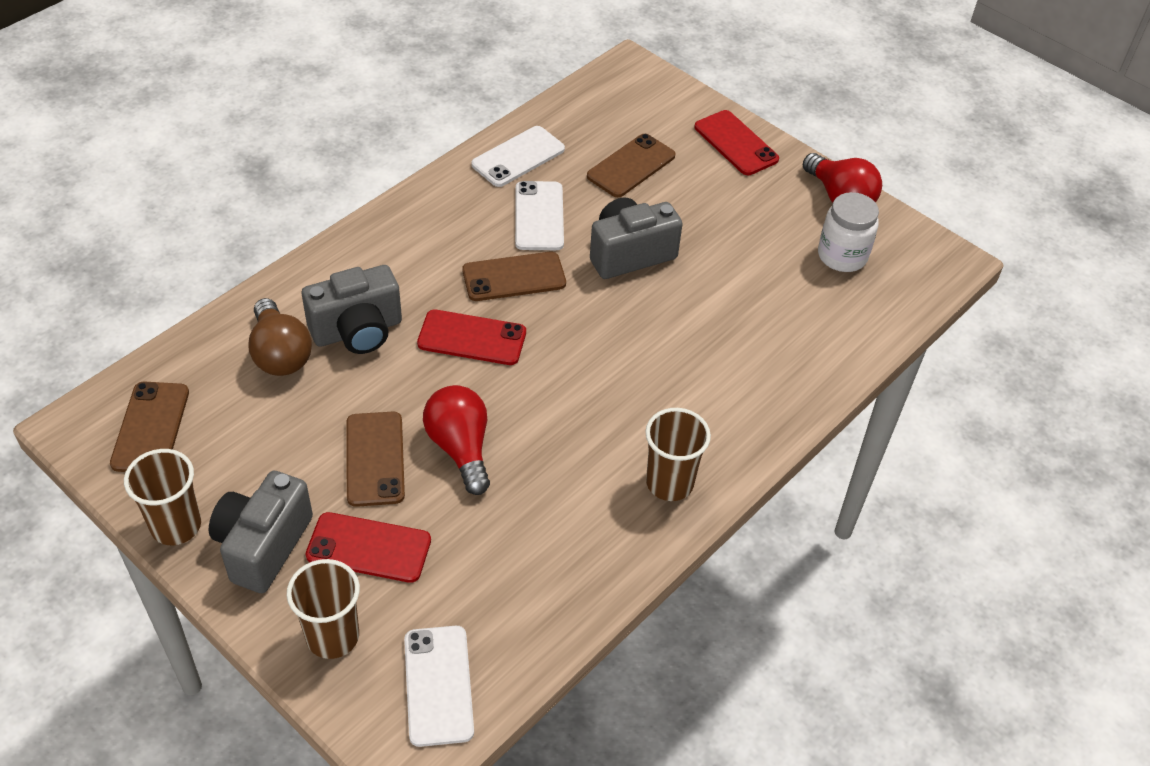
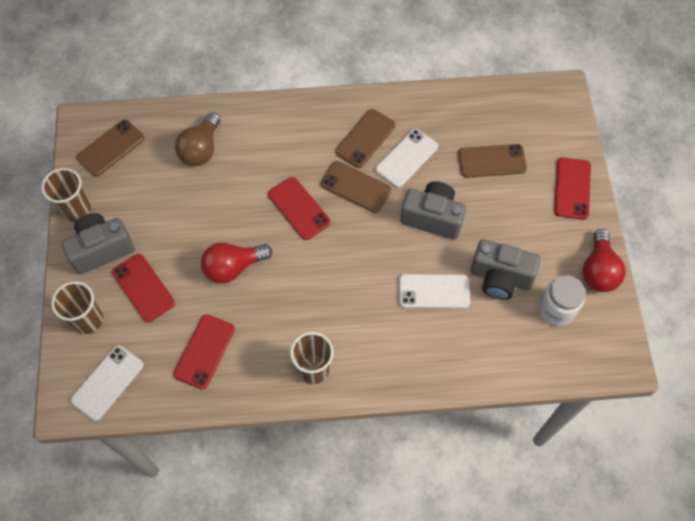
camera: 45 degrees right, 15 degrees up
(357, 331) = (248, 162): grey camera -> grey camera (500, 278)
(375, 459) = (189, 242): brown phone -> brown phone (365, 138)
(460, 448) = (233, 267): red light bulb -> red light bulb turned 135 degrees counterclockwise
(518, 157) = (433, 111): white phone -> white phone (434, 291)
(524, 559) = (204, 351): none -> red phone

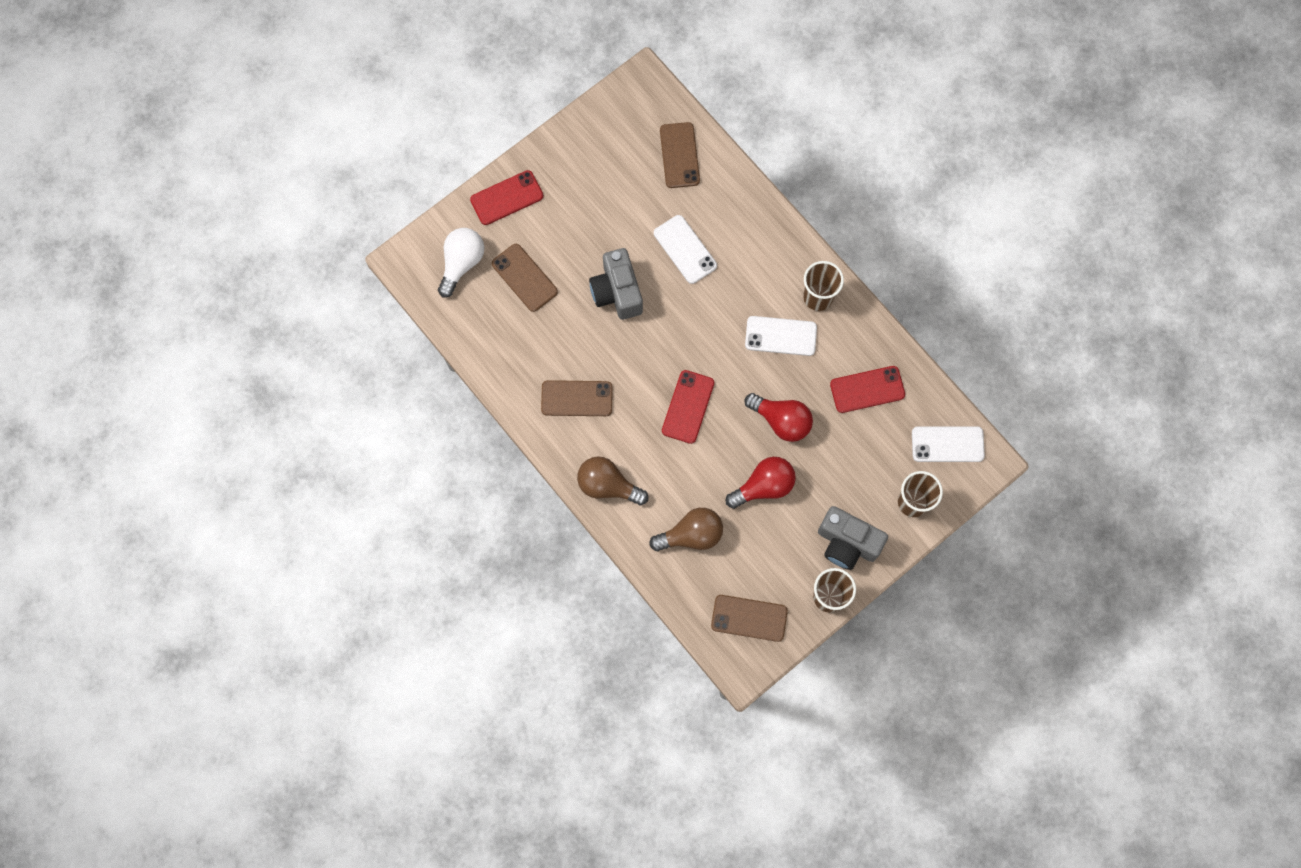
camera: 125 degrees left, 10 degrees up
(143, 287) = (853, 480): red phone -> none
(282, 119) = (608, 485): none -> brown light bulb
(355, 187) = (632, 374): brown phone -> brown phone (679, 155)
(406, 158) = (572, 350): white phone -> white phone (780, 336)
(500, 278) = (635, 207): grey camera -> none
(534, 126) = (462, 263): none -> white light bulb
(556, 309) = (633, 150): white jar -> none
(598, 270) = (574, 137): red light bulb -> red light bulb (764, 486)

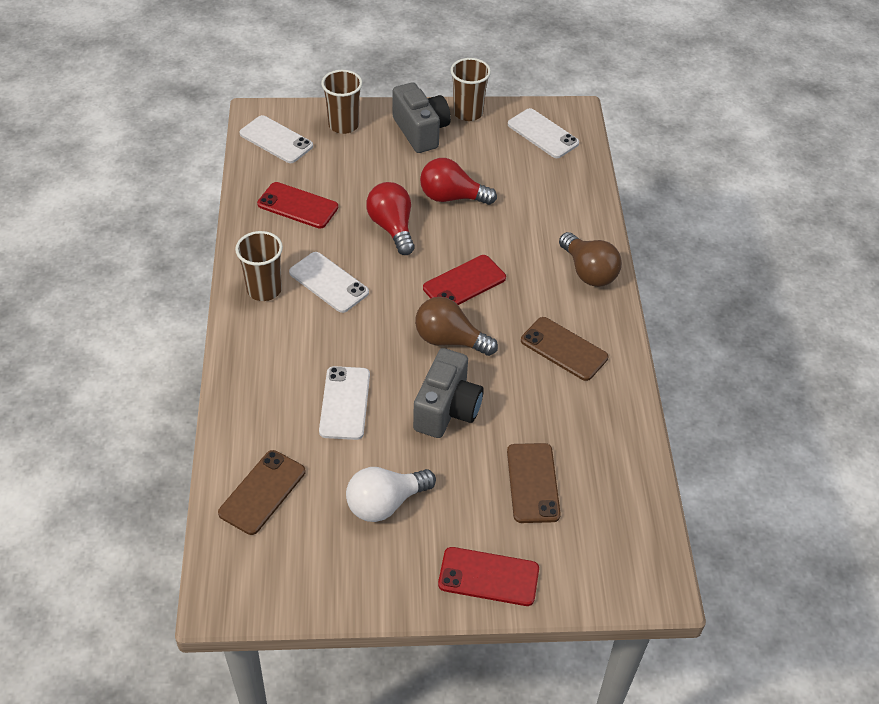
camera: 145 degrees left, 25 degrees down
(462, 263) = (592, 541): white light bulb -> white light bulb (385, 503)
(691, 535) = (543, 202): brown light bulb -> brown light bulb (449, 340)
(749, 618) = (543, 134): brown phone -> white phone

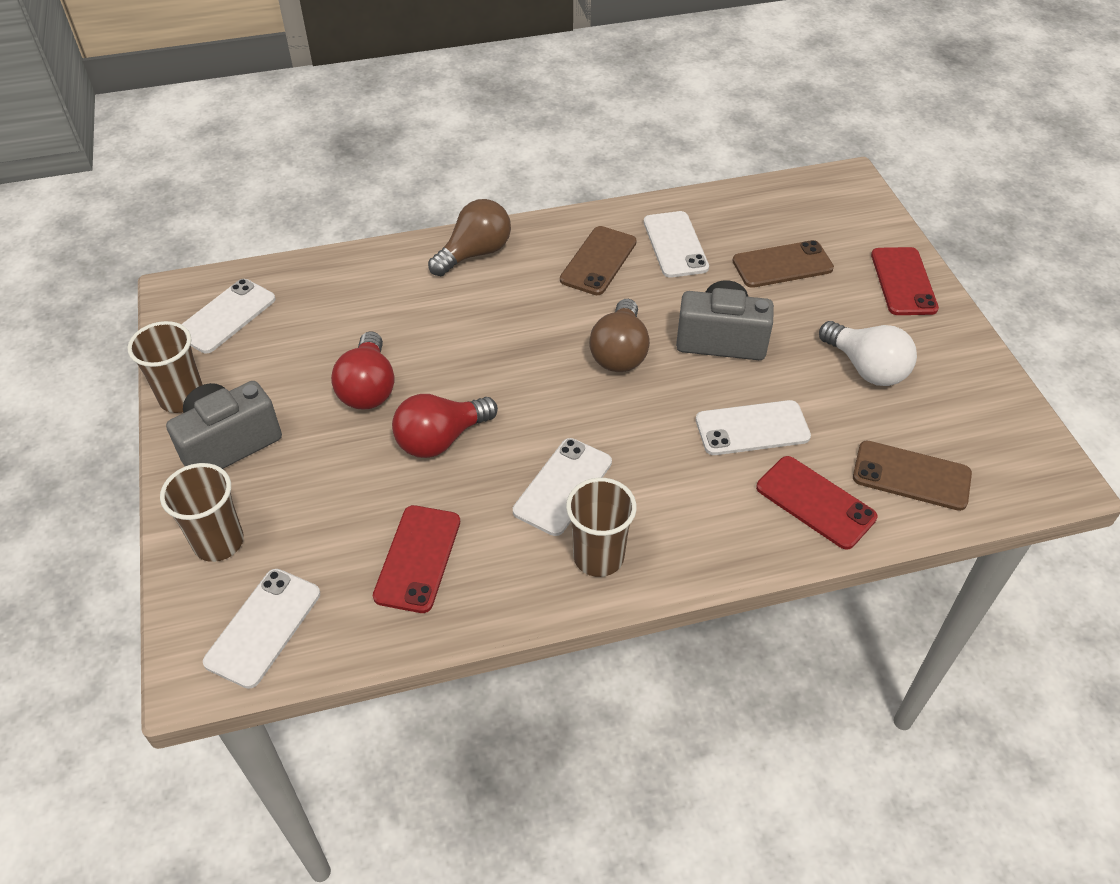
camera: 100 degrees left, 0 degrees up
(464, 283) = (523, 353): red phone -> red phone (815, 502)
(576, 408) = (675, 245): none -> white phone

